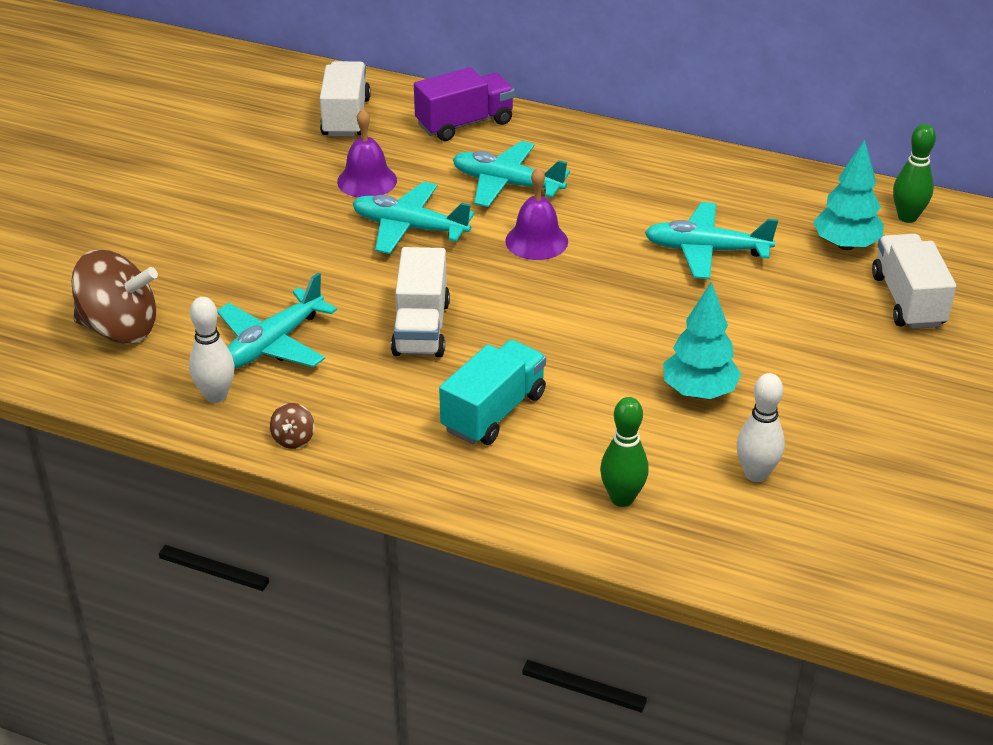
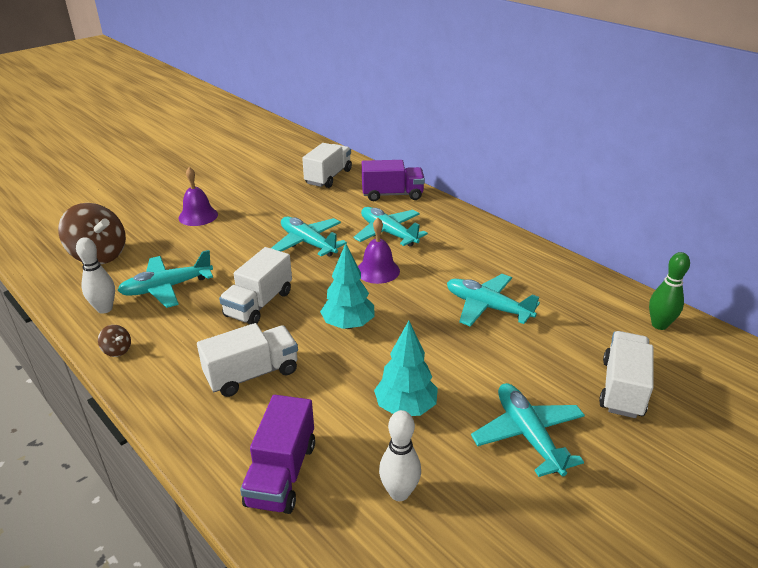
camera: 25 degrees right, 5 degrees down
(293, 439) = (117, 350): brown spinning top -> brown spinning top turned 90 degrees counterclockwise
(367, 181) = (308, 211): purple bell -> purple bell (198, 216)
(494, 412) = (252, 374): turquoise truck -> white truck
(622, 498) = (281, 473): green bowling pin -> purple truck
(843, 378) = (528, 435): none -> turquoise plane
(845, 245) = (596, 332): turquoise tree -> turquoise tree (348, 325)

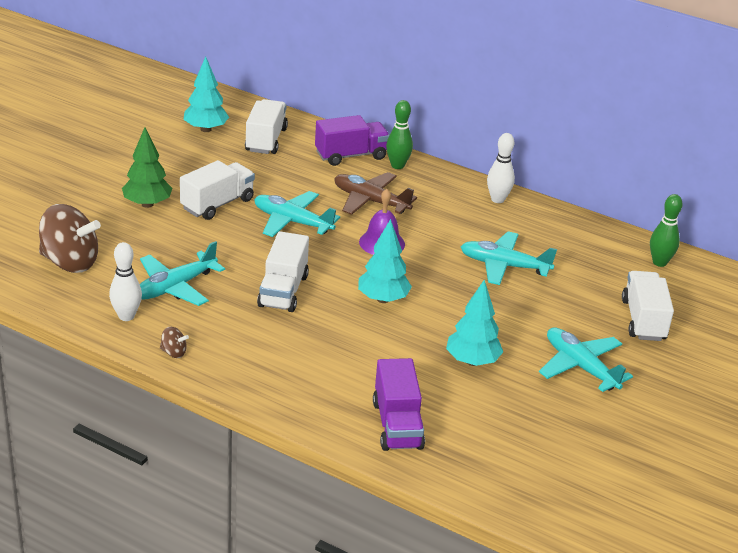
camera: 20 degrees left, 0 degrees up
(198, 216) = (147, 204): purple bell -> green tree
(252, 374) = (320, 354): white truck -> white truck (217, 204)
(286, 165) = (206, 129): none -> turquoise tree
(388, 233) = (370, 201): turquoise plane -> brown plane
(399, 493) = (498, 422): white bowling pin -> white bowling pin (497, 199)
(429, 206) = (397, 165): none -> green bowling pin

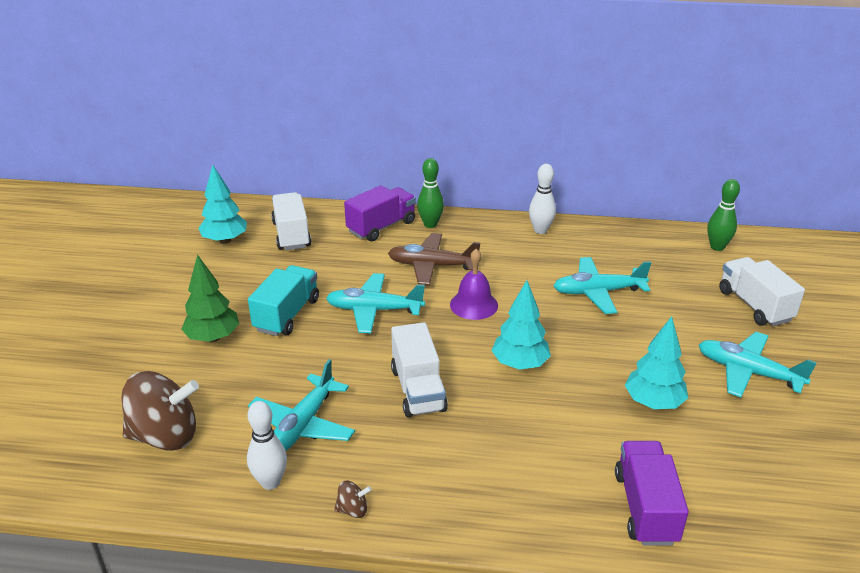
camera: 20 degrees left, 0 degrees up
(217, 204) = (287, 315): white truck -> turquoise truck
(397, 425) = (645, 507): purple truck -> purple truck turned 150 degrees counterclockwise

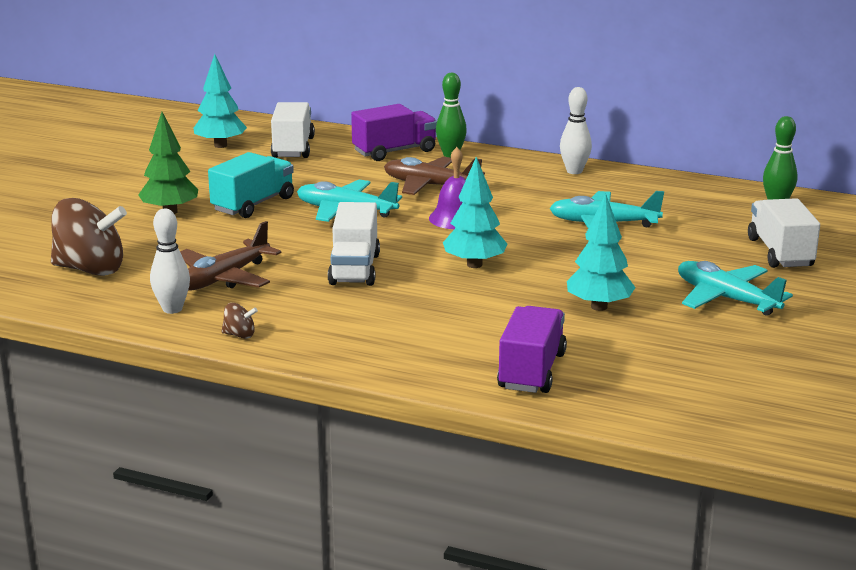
camera: 15 degrees right, 10 degrees down
(302, 425) = (224, 278): turquoise plane -> brown plane

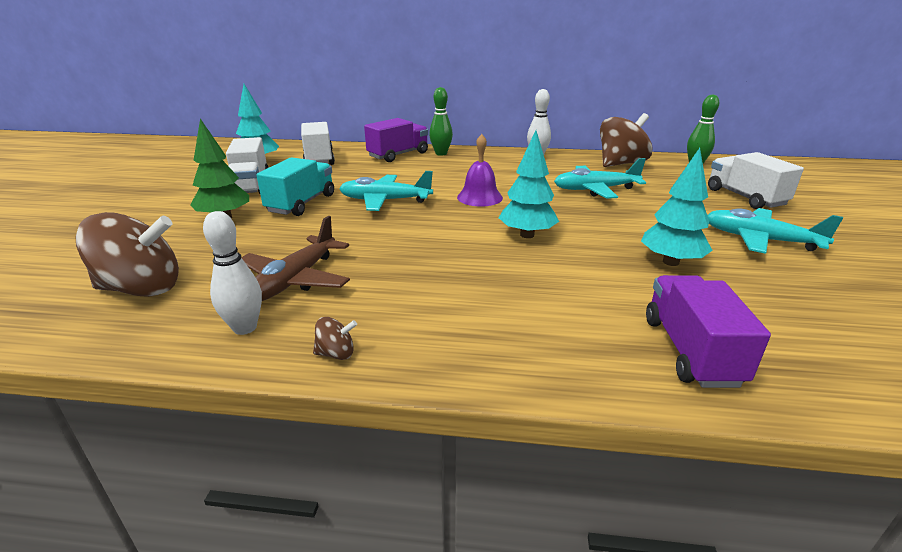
camera: 15 degrees left, 5 degrees up
(354, 269) = (423, 253): white truck -> white truck (251, 186)
(430, 186) = (441, 175): brown plane -> none
(676, 193) = (621, 164): none -> brown spinning top

